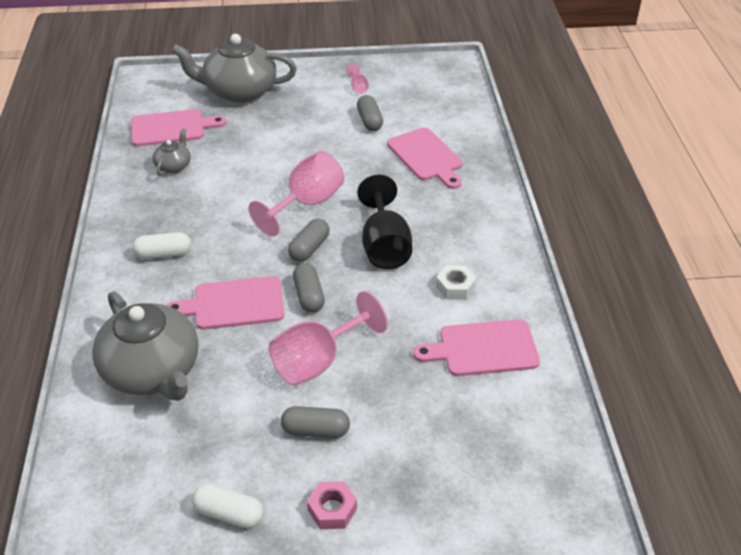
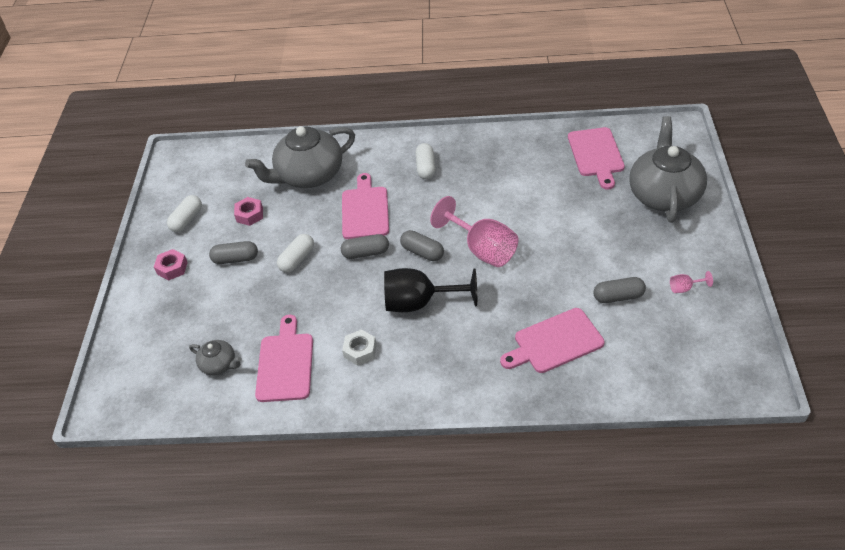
camera: 100 degrees right, 5 degrees up
(174, 166) = (539, 162): grey teapot -> grey teapot (219, 364)
(227, 430) = (249, 215): none -> pink nut
(315, 430) = (236, 259): grey capsule -> grey capsule turned 75 degrees clockwise
(318, 361) = (297, 259): pink goblet -> white capsule

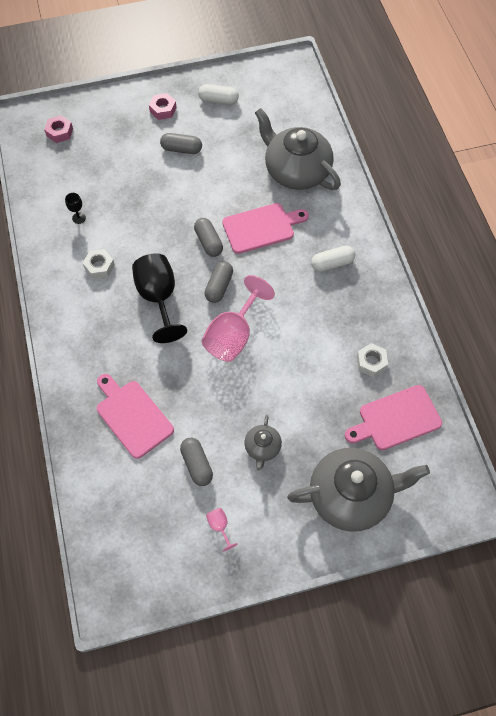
camera: 70 degrees right, 15 degrees up
(219, 364) = (71, 174): grey teapot -> grey teapot (262, 447)
(236, 259) = (181, 149): grey capsule -> grey capsule turned 60 degrees counterclockwise
(249, 215) = (235, 142): pink nut -> pink nut (59, 132)
(285, 363) = (79, 218): pink cutting board -> black goblet
(297, 259) = (190, 193): white capsule -> none
(537, 160) = (371, 362): none -> white nut

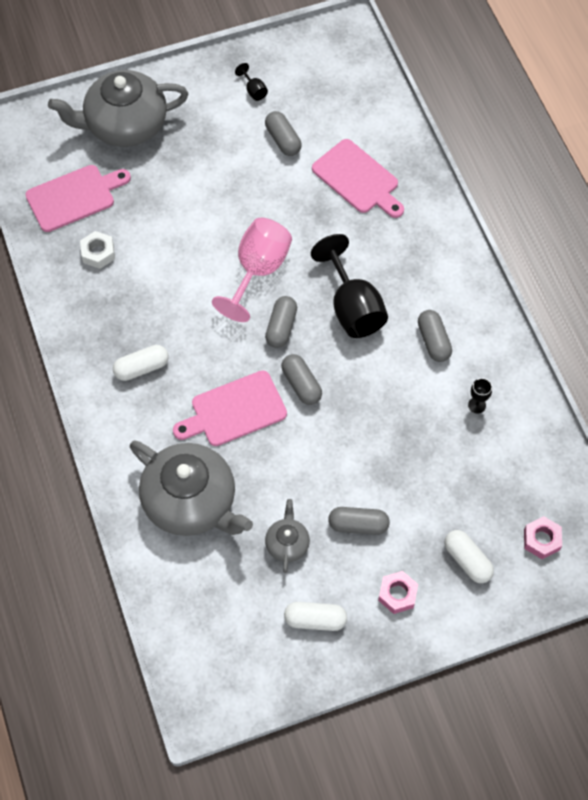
camera: 175 degrees right, 0 degrees up
(99, 266) = (433, 341): white nut -> grey capsule
(112, 124) = (467, 560): none -> white capsule
(219, 526) = (254, 90): pink goblet -> black goblet
(262, 447) = (216, 160): grey teapot -> grey teapot (287, 543)

